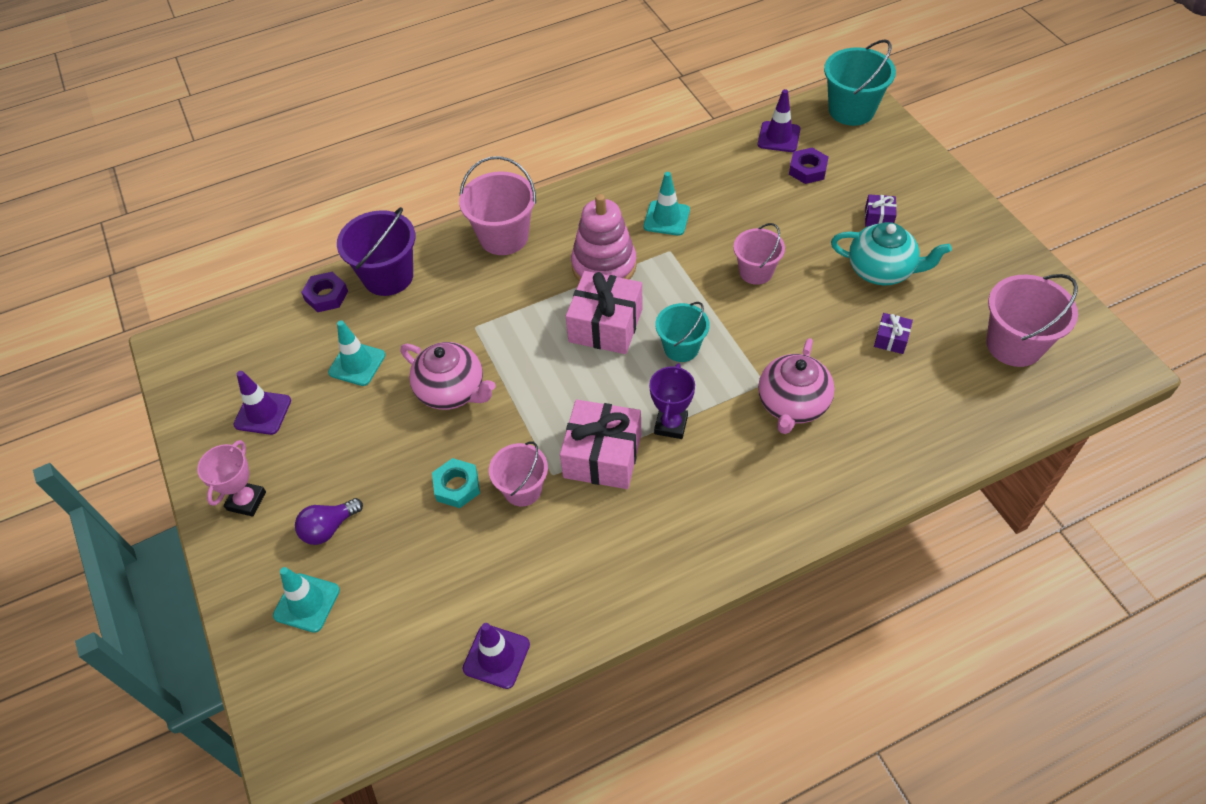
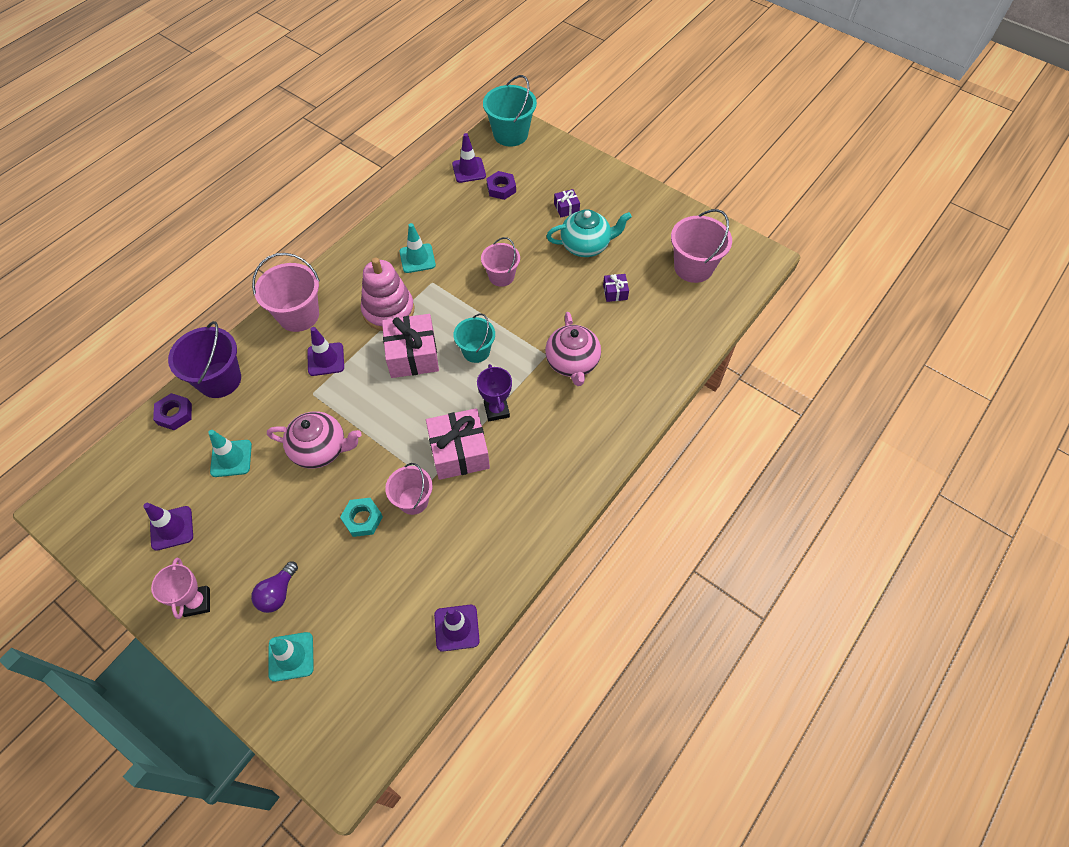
camera: 30 degrees left, 5 degrees up
(508, 295) = (326, 359): none -> purple traffic cone

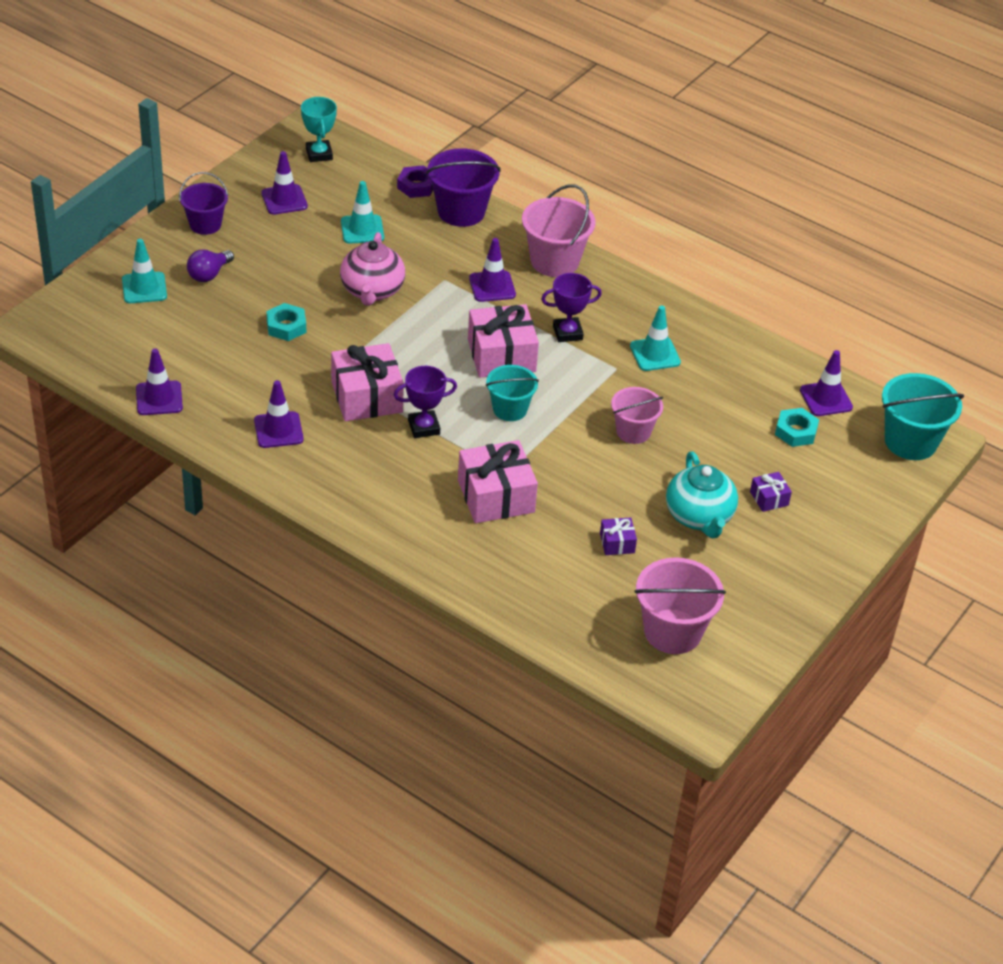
camera: 85 degrees right, 15 degrees down
(104, 498) = (319, 154): none -> turquoise trophy
(197, 602) = (205, 224): pink trophy -> purple bucket
(278, 593) = (209, 274): purple light bulb -> purple light bulb turned 75 degrees counterclockwise
(388, 310) = (567, 333): pink stacking toy -> purple trophy
(413, 500) = (306, 363): pink bucket -> none
(500, 520) = (278, 430): none -> purple traffic cone
(501, 188) = (796, 431): purple nut -> turquoise nut
(572, 363) = (496, 496): pink teapot -> pink gift

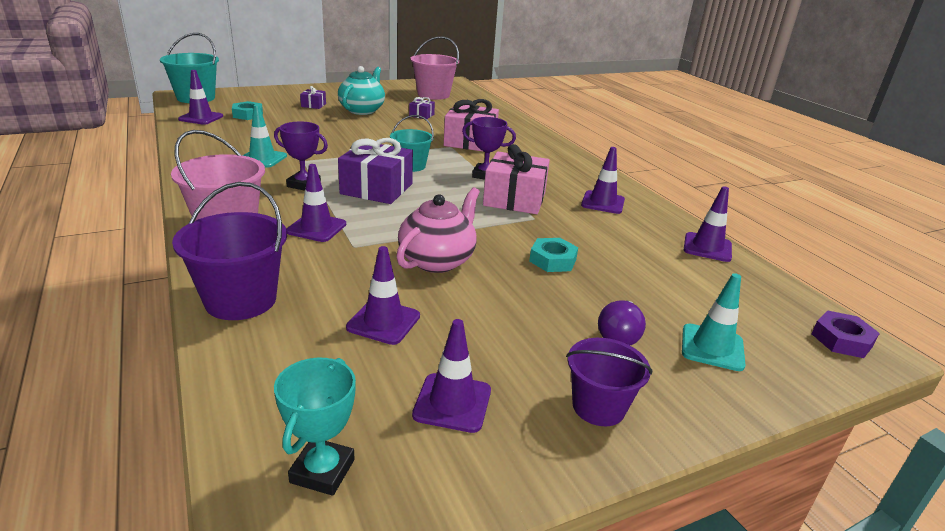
camera: 150 degrees left, 15 degrees down
(209, 274) = (619, 336): purple light bulb -> purple light bulb turned 135 degrees clockwise
(362, 229) = (383, 322): turquoise traffic cone -> purple traffic cone
(416, 186) = (246, 352): purple nut -> purple nut (841, 340)
(501, 355) = (376, 189): pink gift -> purple gift
(633, 431) = (344, 138): pink bucket -> none

